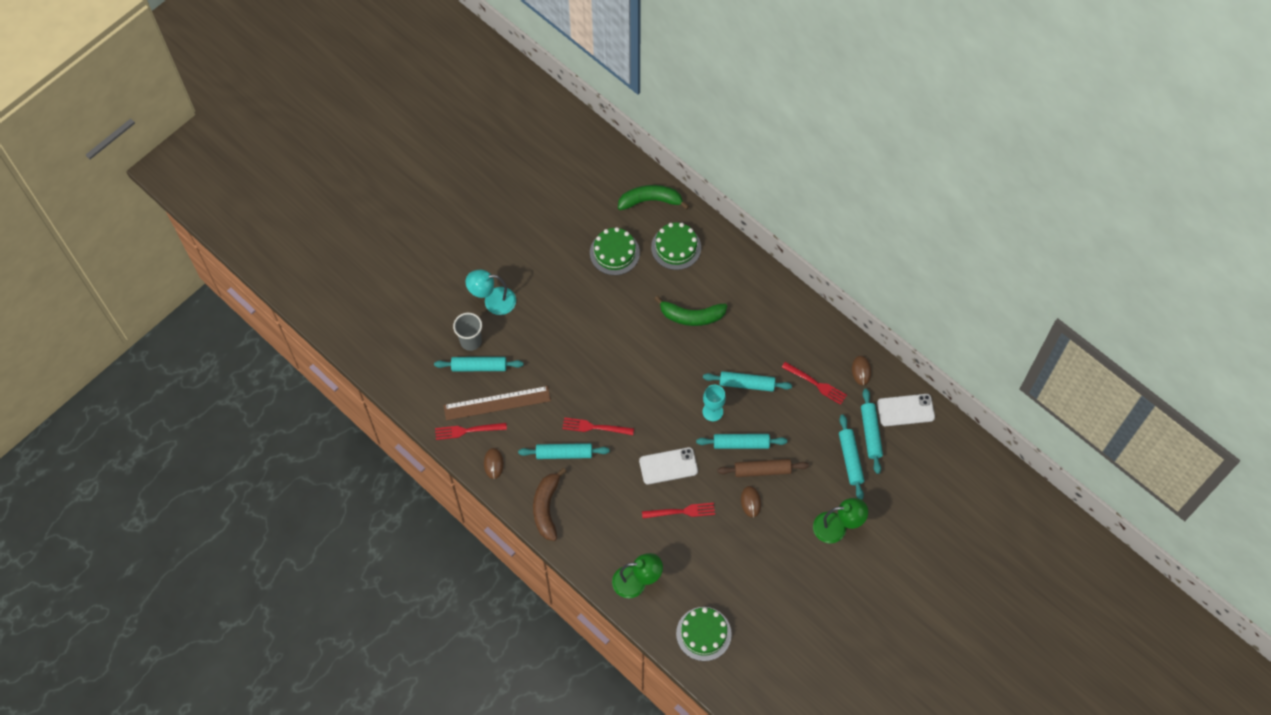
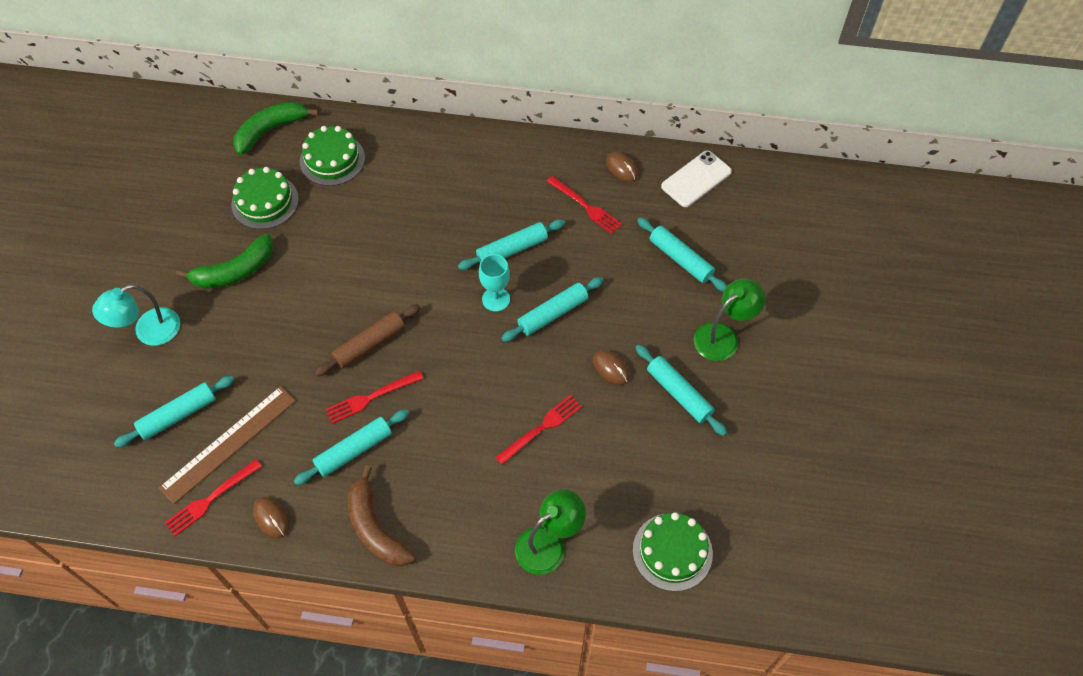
camera: 35 degrees left, 5 degrees down
(471, 341) = (148, 392): grey cup -> none
(668, 466) = (489, 387): white phone -> none
(691, 316) = (400, 217): green banana -> green banana (235, 271)
(762, 470) = (597, 327): brown rolling pin -> brown rolling pin (370, 344)
(816, 384) = (586, 207): red fork -> red fork turned 45 degrees clockwise
(870, 433) = (680, 221): turquoise rolling pin -> turquoise rolling pin (679, 394)

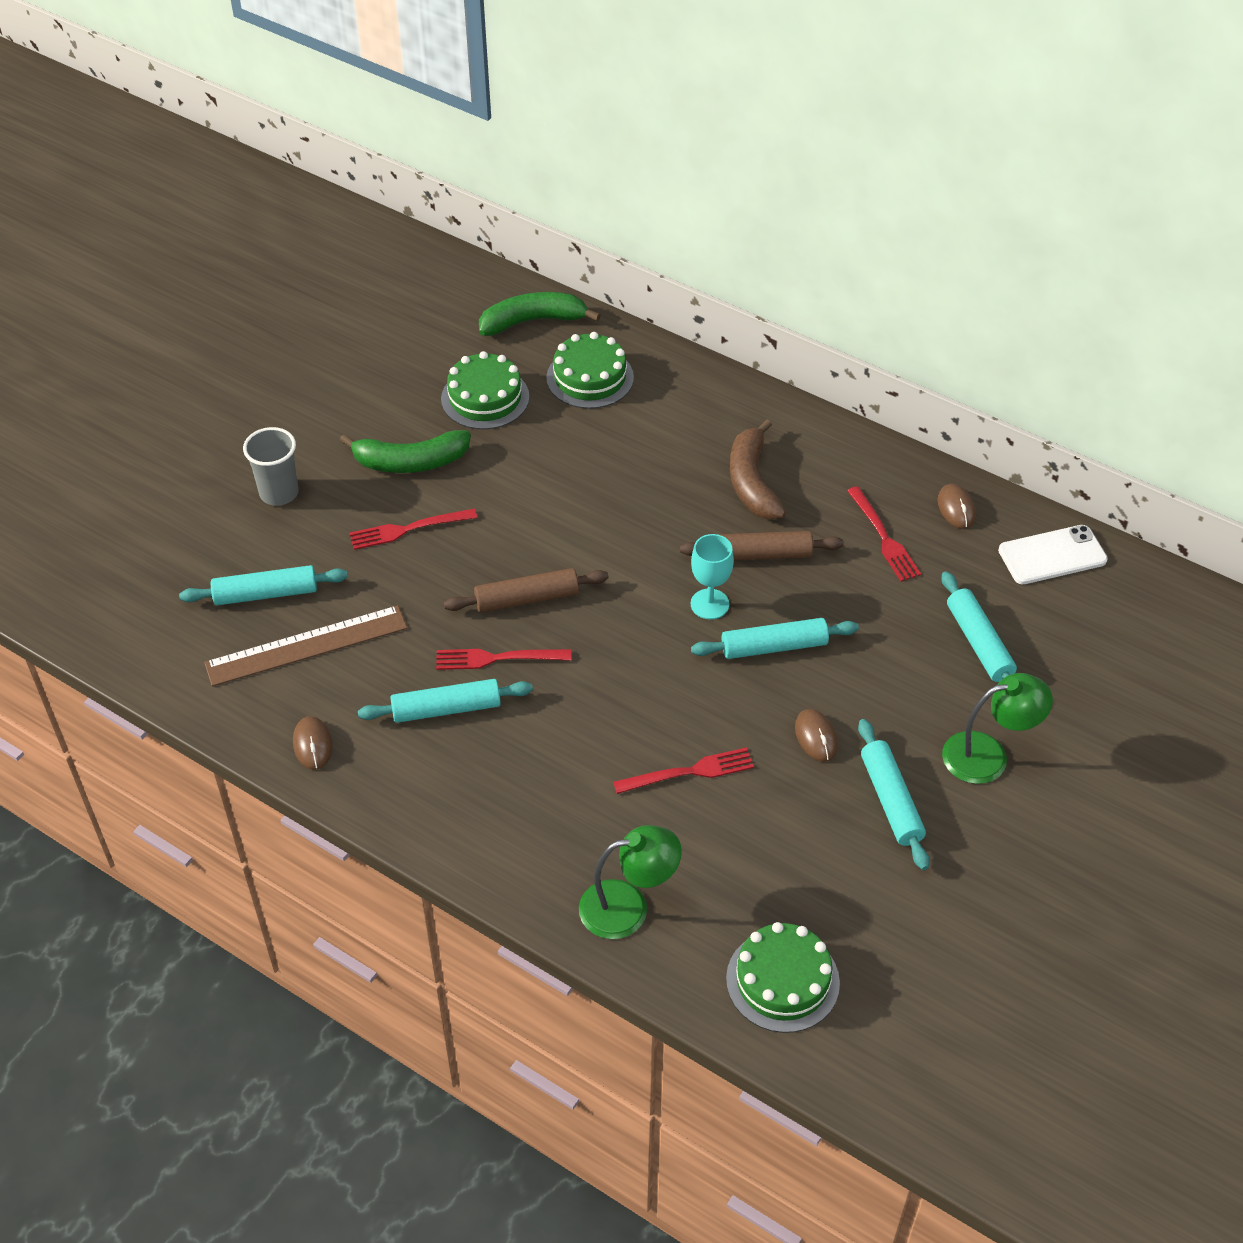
camera: 25 degrees right, 10 degrees down
(148, 332) = (279, 493): turquoise lamp -> grey cup
(210, 499) = (254, 698): red fork -> red fork (407, 529)
(375, 528) = (427, 804): brown banana -> brown banana (752, 482)
(512, 249) = (761, 555): turquoise rolling pin -> brown rolling pin

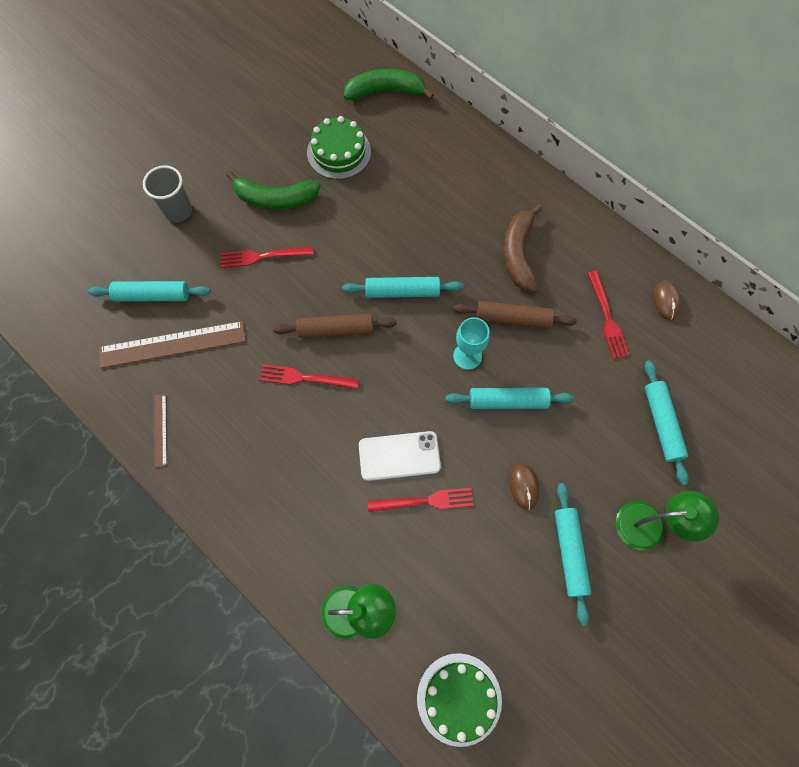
camera: 10 degrees right, 20 degrees up
(312, 744) = (160, 430): brown mouse -> brown ruler
(446, 708) = (260, 415): turquoise rolling pin -> turquoise rolling pin (402, 291)
(590, 378) = (417, 146): green cake -> none
(1052, 555) = (732, 354): white phone -> white phone (399, 456)

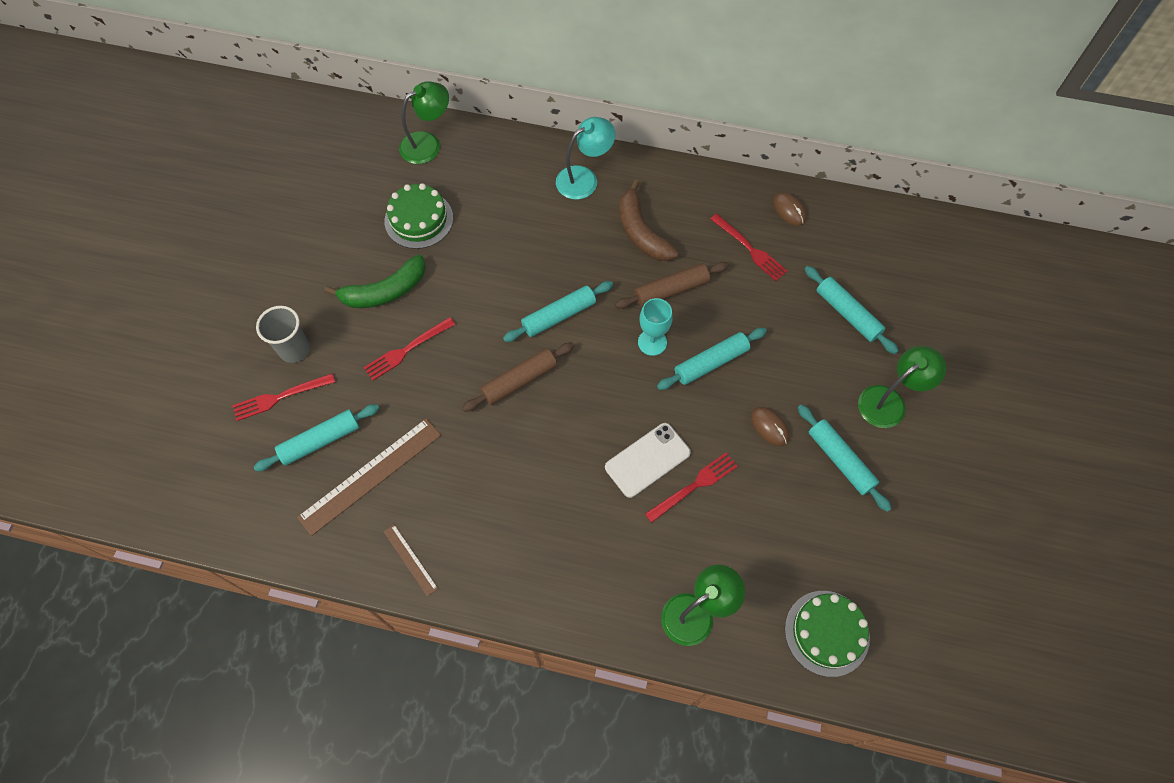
camera: 30 degrees left, 5 degrees down
(304, 378) = (517, 439): red fork -> red fork (279, 397)
(385, 91) = (428, 144): green banana -> green lamp
(498, 183) = (584, 178): none -> turquoise lamp

